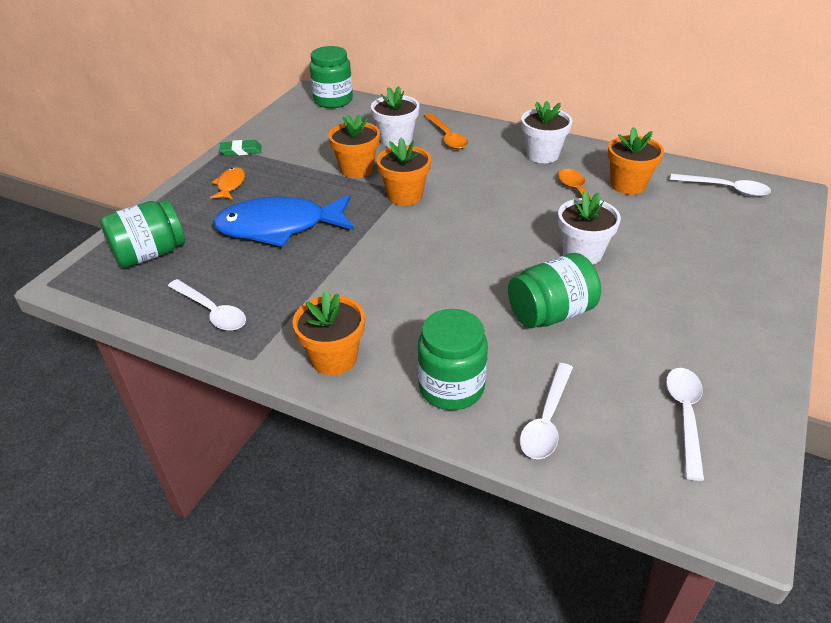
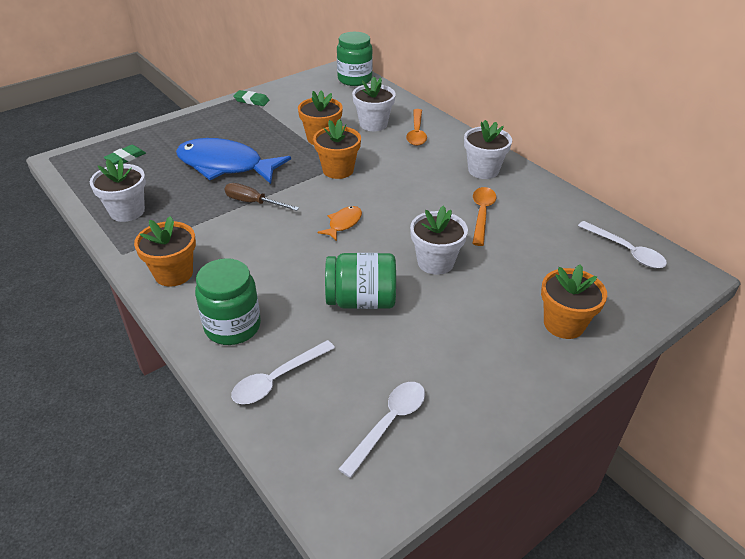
camera: 25 degrees right, 0 degrees up
(150, 254) = (125, 158): green jar -> green eraser
(212, 312) = (127, 211): white spoon -> white flower pot
(230, 185) = (221, 124): orange fish -> orange fish (343, 223)
(348, 255) = (253, 202): none -> brown screwdriver
(628, 185) = (534, 218): orange flower pot -> orange flower pot (564, 324)

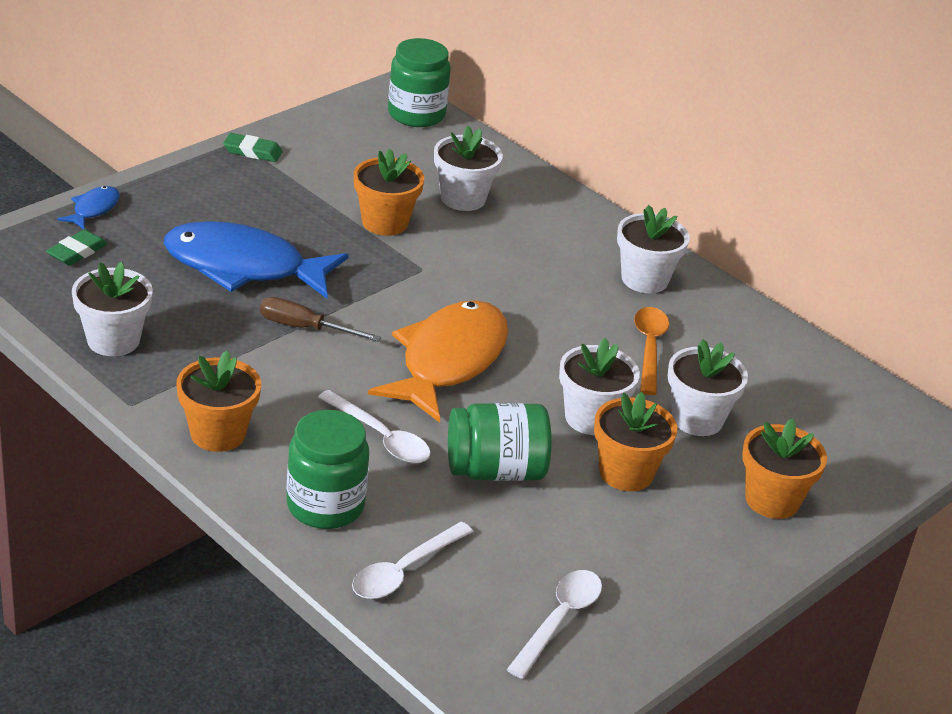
camera: 10 degrees left, 5 degrees down
(145, 133) = (93, 209): none -> blue fish
(338, 170) = (422, 276): orange flower pot -> orange flower pot (626, 473)
(343, 223) = (448, 361): orange fish -> orange fish, size x2.30
(416, 133) = (534, 214): orange spoon -> none
(511, 263) = (697, 419): none -> white flower pot
(626, 251) = (854, 403): white spoon -> white spoon (380, 437)

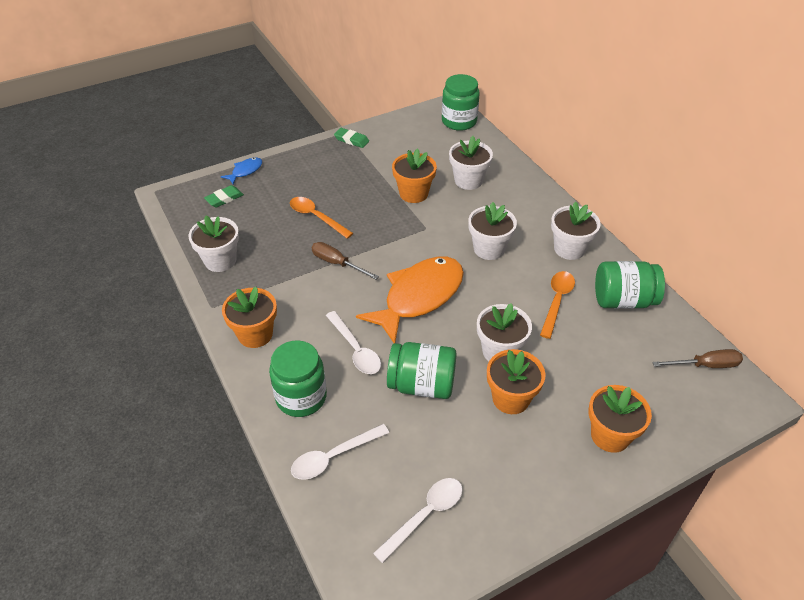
camera: 20 degrees right, 10 degrees up
(243, 267) = (316, 217): blue fish -> orange spoon
(697, 419) = (574, 361): white flower pot -> white flower pot (489, 249)
(740, 338) = (623, 300): none -> green jar
(871, 406) = (705, 365): none -> brown screwdriver

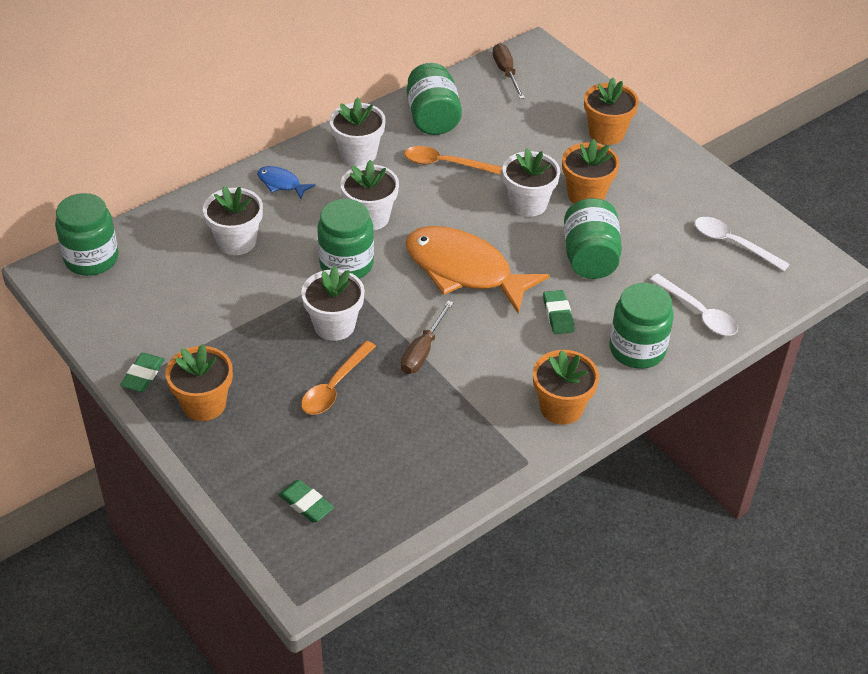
camera: 100 degrees left, 0 degrees up
(220, 260) = (442, 474): white flower pot -> white flower pot (334, 325)
(245, 171) = (234, 493): blue fish -> blue fish (281, 183)
(355, 349) = (558, 315): white spoon -> green eraser
(413, 193) = (270, 292): orange flower pot -> orange flower pot (204, 404)
(437, 232) = (346, 264): none -> green jar

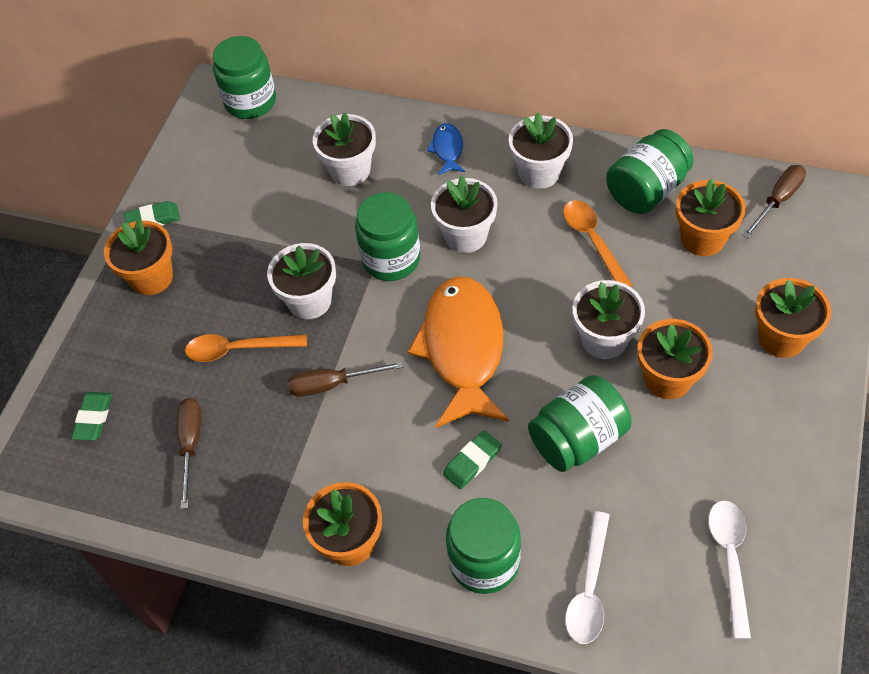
camera: 60 degrees right, 10 degrees up
(393, 455) = (191, 444): none -> brown screwdriver
(499, 118) = (702, 238): none -> orange flower pot

